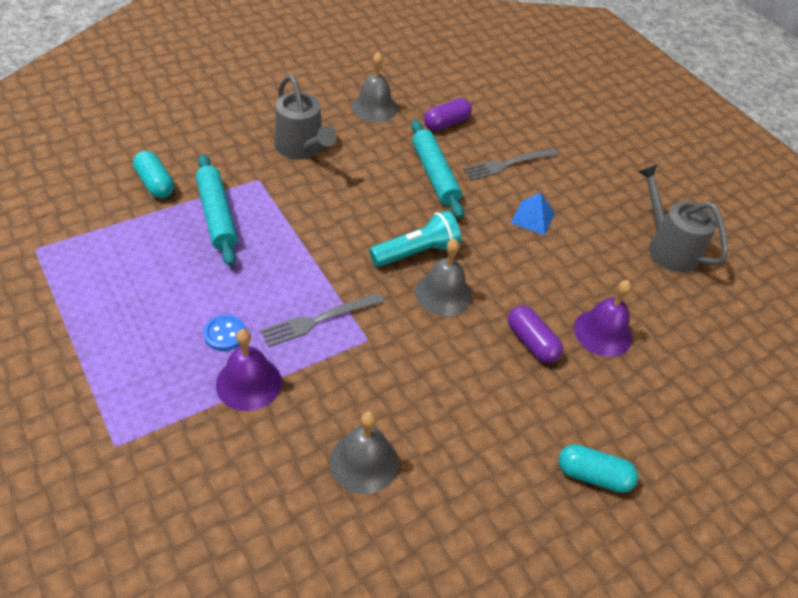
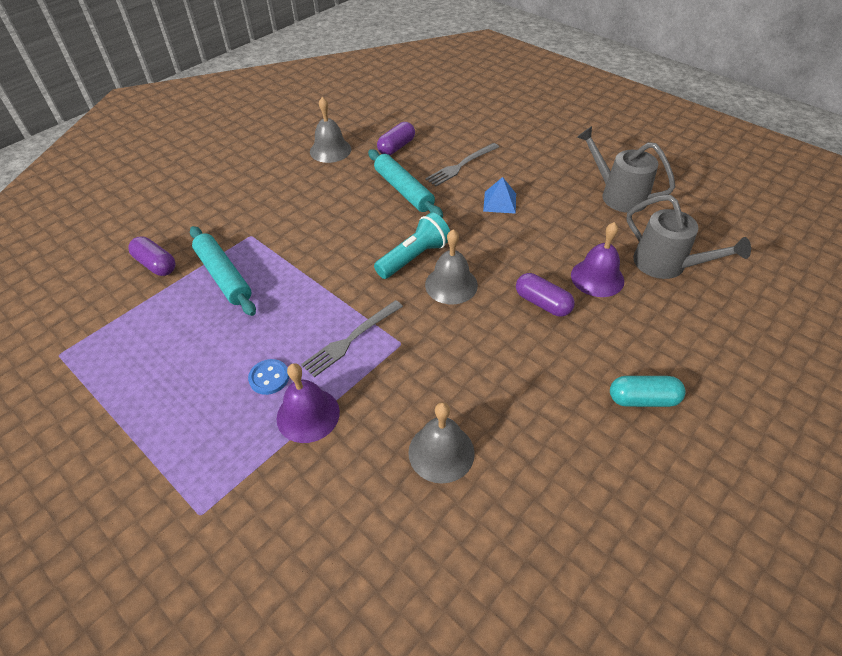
camera: 10 degrees left, 0 degrees up
(155, 184) = (156, 264): turquoise capsule -> purple capsule
(302, 148) = (280, 199): grey watering can -> grey watering can (667, 265)

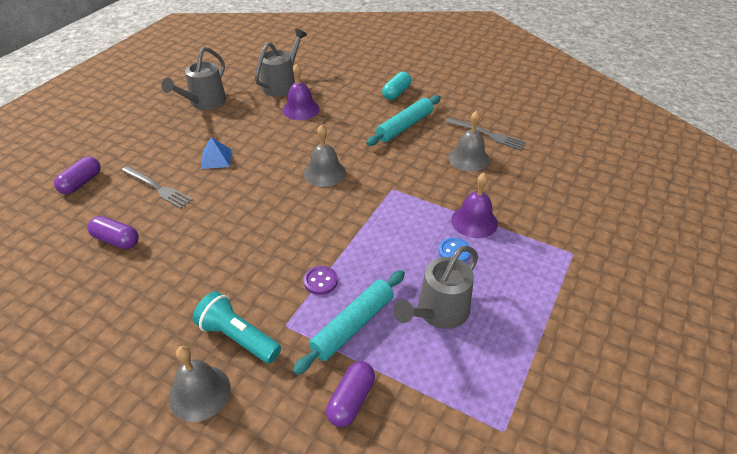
camera: 105 degrees left, 5 degrees down
(199, 340) = (438, 312): none -> grey watering can
(286, 262) = (320, 281): none -> purple button
(330, 150) = (115, 298): grey bell -> grey bell (199, 392)
(351, 339) = (398, 215): grey fork -> grey fork (487, 134)
(403, 190) = (199, 220): turquoise rolling pin -> turquoise rolling pin (404, 126)
(414, 257) = (297, 197): turquoise flashlight -> turquoise flashlight (238, 337)
(542, 303) = (332, 130): purple capsule -> purple capsule (81, 183)
(643, 399) = (396, 93): turquoise capsule -> turquoise capsule turned 45 degrees clockwise

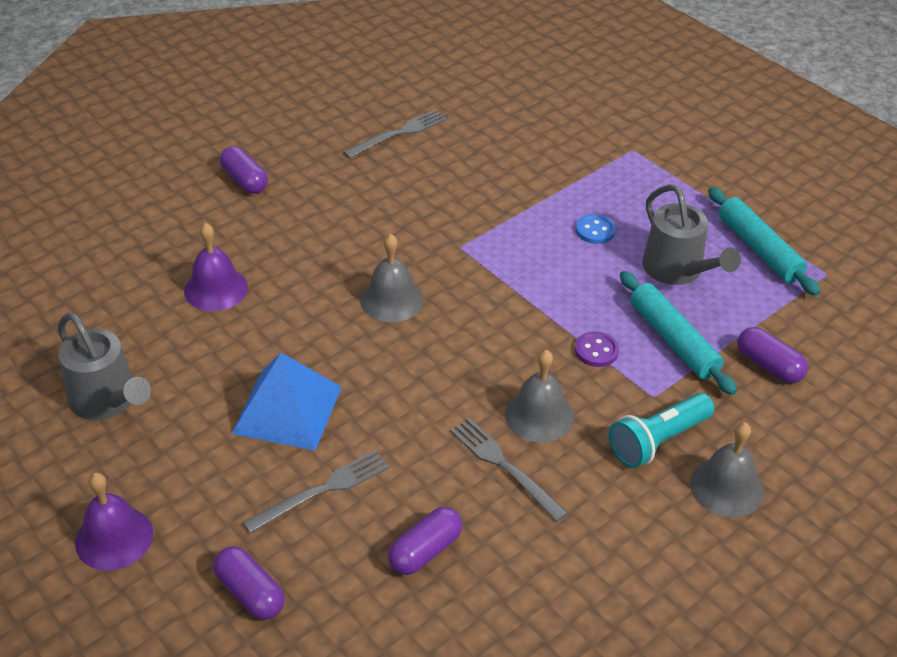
camera: 70 degrees left, 0 degrees up
(193, 258) = (504, 466): none -> grey fork
(216, 159) = (287, 409): blue pyramid -> blue pyramid, size x1.81
(282, 84) = (123, 294): grey watering can -> none
(396, 93) = (244, 180): turquoise capsule -> purple capsule
(404, 126) = (333, 197): turquoise rolling pin -> turquoise rolling pin (759, 249)
(468, 158) = (437, 165): grey bell -> grey bell (539, 415)
(474, 221) = (553, 199): purple bell -> purple bell (114, 538)

